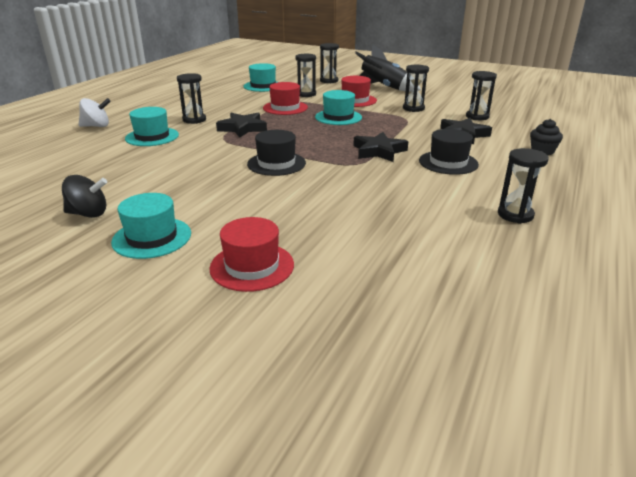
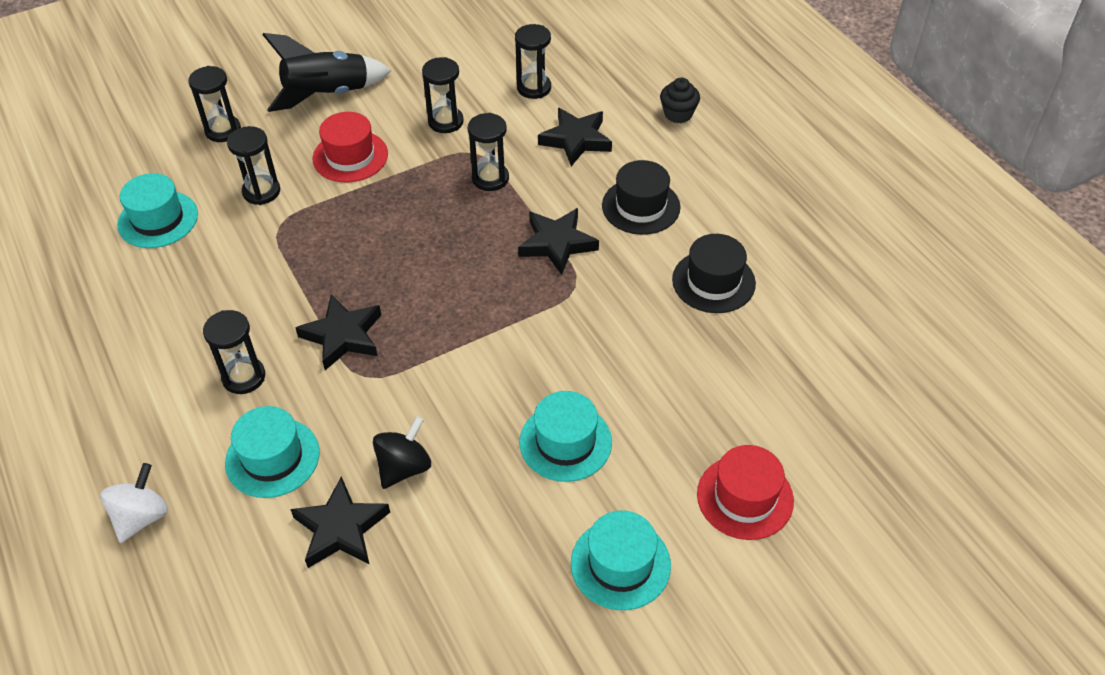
camera: 55 degrees left, 20 degrees up
(88, 214) = (505, 613): black spinning top -> black spinning top (404, 467)
(119, 160) = (341, 529): none -> black star
(276, 163) = (508, 359): black hat -> black hat (713, 281)
(285, 108) = (300, 247): red hat -> none
(338, 117) = (402, 213): turquoise hat -> turquoise hat (565, 442)
(515, 215) = (791, 241): black hourglass -> black hourglass (490, 178)

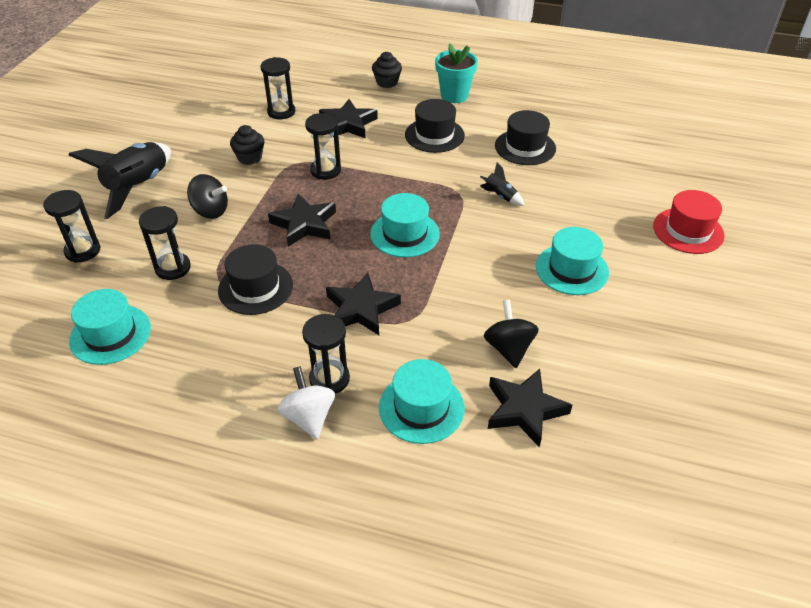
camera: 45 degrees left, 5 degrees down
(141, 517) = (387, 516): white spinning top -> white spinning top (309, 417)
(294, 255) = (255, 288): none -> black hat
(350, 156) = (210, 211): red hat -> black spinning top
(445, 122) = (250, 158): black hourglass -> black cupcake
(557, 244) = (417, 179): black star -> black star (304, 224)
(609, 317) = (500, 196): none -> black rocket
(620, 564) = (686, 304): turquoise hat -> turquoise hat (405, 234)
(726, 173) = (454, 95): none -> turquoise flower pot

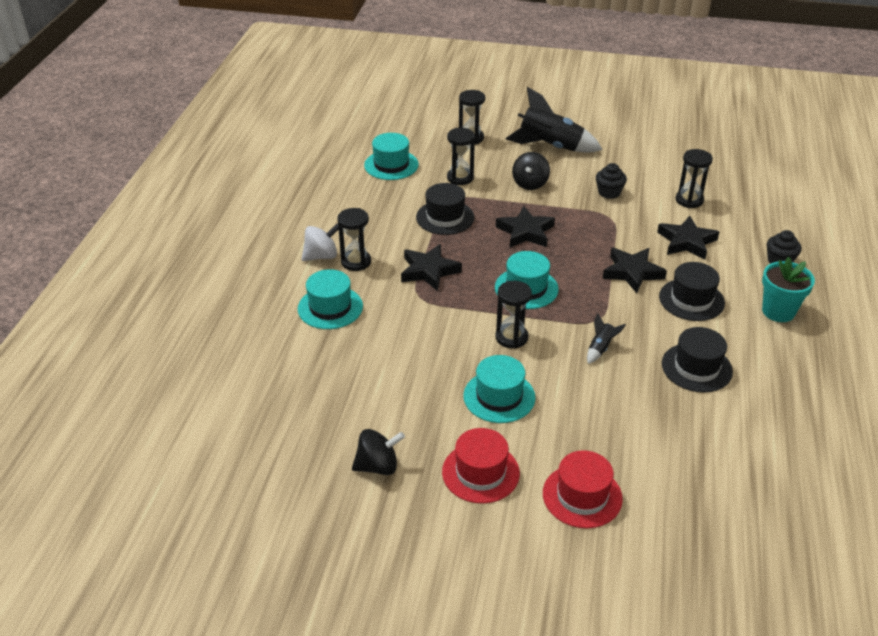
camera: 85 degrees right, 5 degrees down
(325, 170) = (605, 235): black hourglass -> black hourglass (511, 337)
(508, 348) = (393, 353): black spinning top -> black spinning top (378, 466)
(524, 409) = (328, 362): black star -> black star (632, 272)
(675, 291) = (480, 472): none -> red hat

